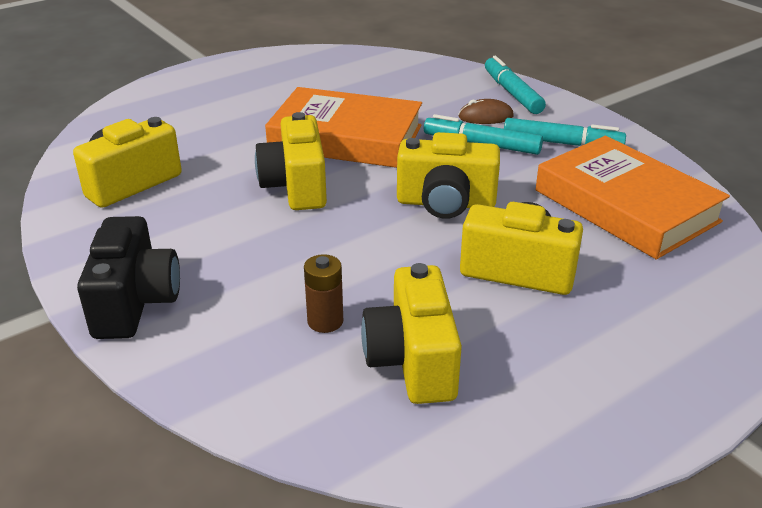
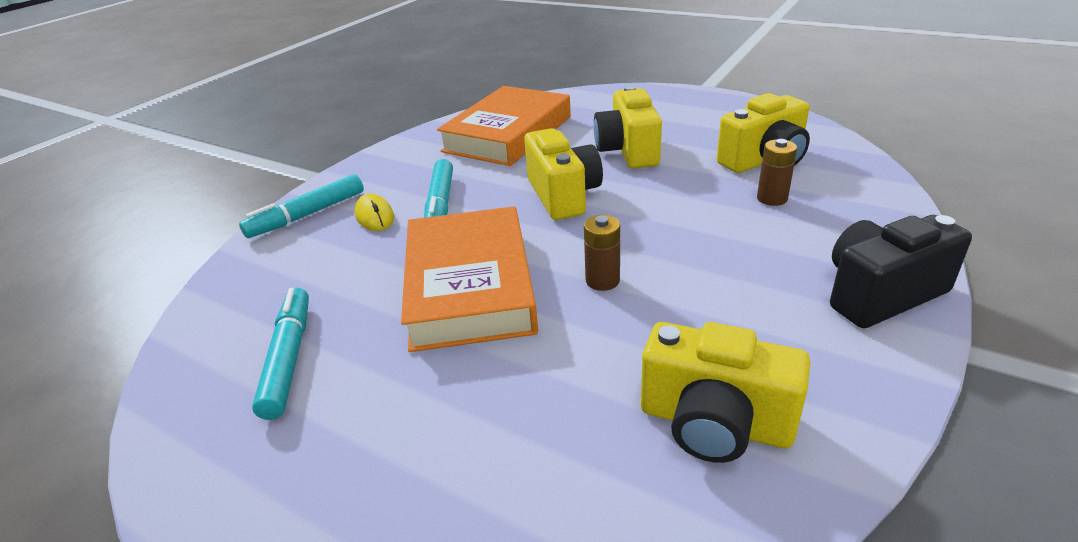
camera: 110 degrees left, 0 degrees up
(296, 186) = (602, 280): yellow camera -> brown battery
(485, 117) = (374, 216): brown mouse -> yellow mouse
(562, 143) = (417, 171): turquoise marker -> turquoise marker (289, 358)

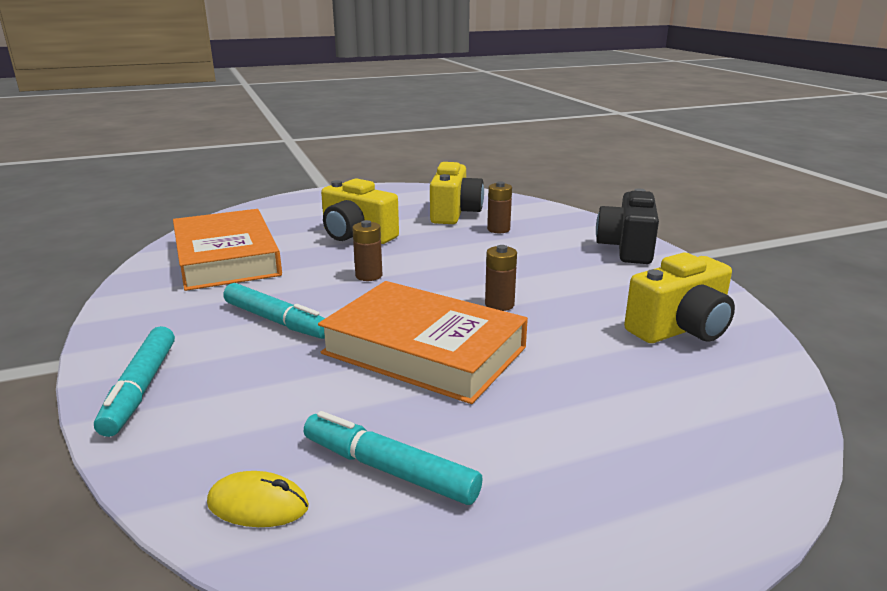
camera: 55 degrees left, 10 degrees down
(374, 216) = (228, 355): yellow mouse -> yellow mouse (258, 505)
(563, 195) = (369, 276): yellow camera -> brown battery

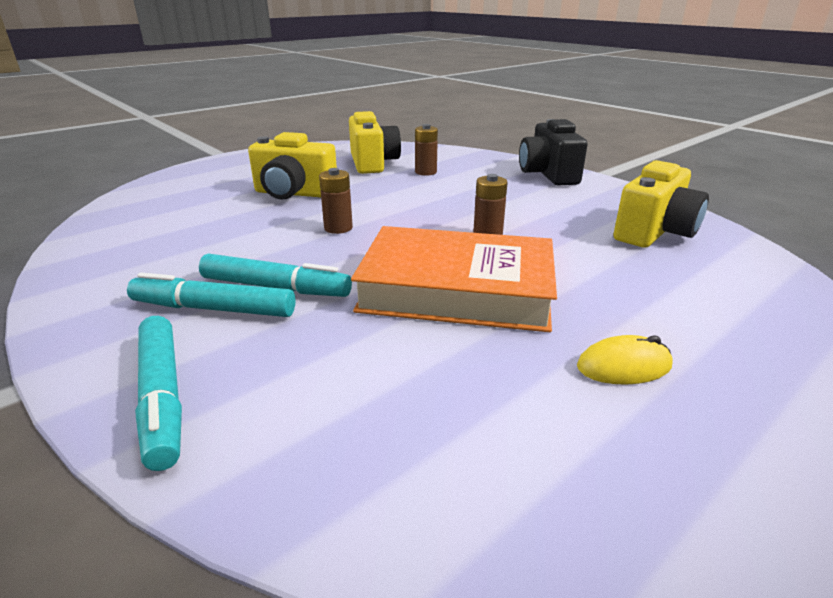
camera: 20 degrees left, 5 degrees up
(227, 258) = (164, 232): orange book -> none
(258, 505) = (427, 504): yellow mouse -> yellow mouse (624, 366)
(389, 469) = (534, 419): turquoise marker -> turquoise marker (214, 309)

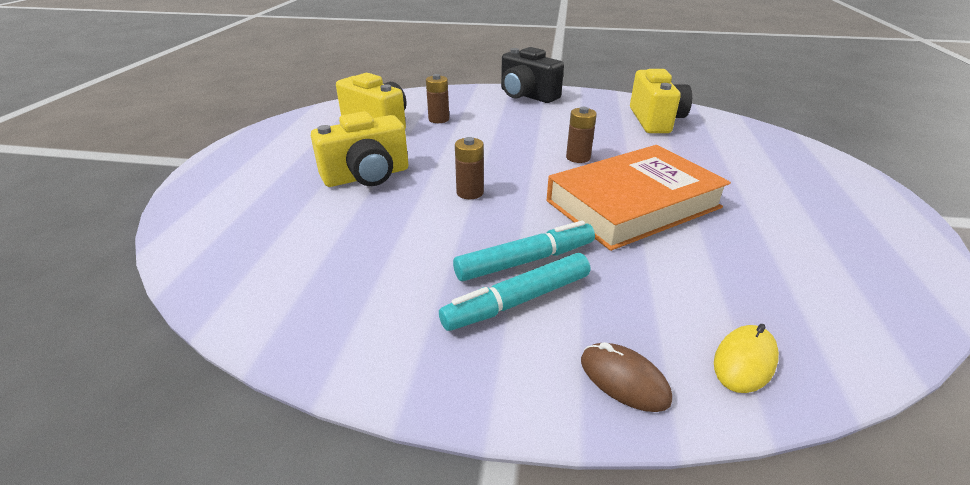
camera: 40 degrees left, 5 degrees up
(162, 397) = (624, 380): turquoise marker -> brown mouse
(624, 366) = (778, 210): yellow mouse -> yellow mouse (744, 361)

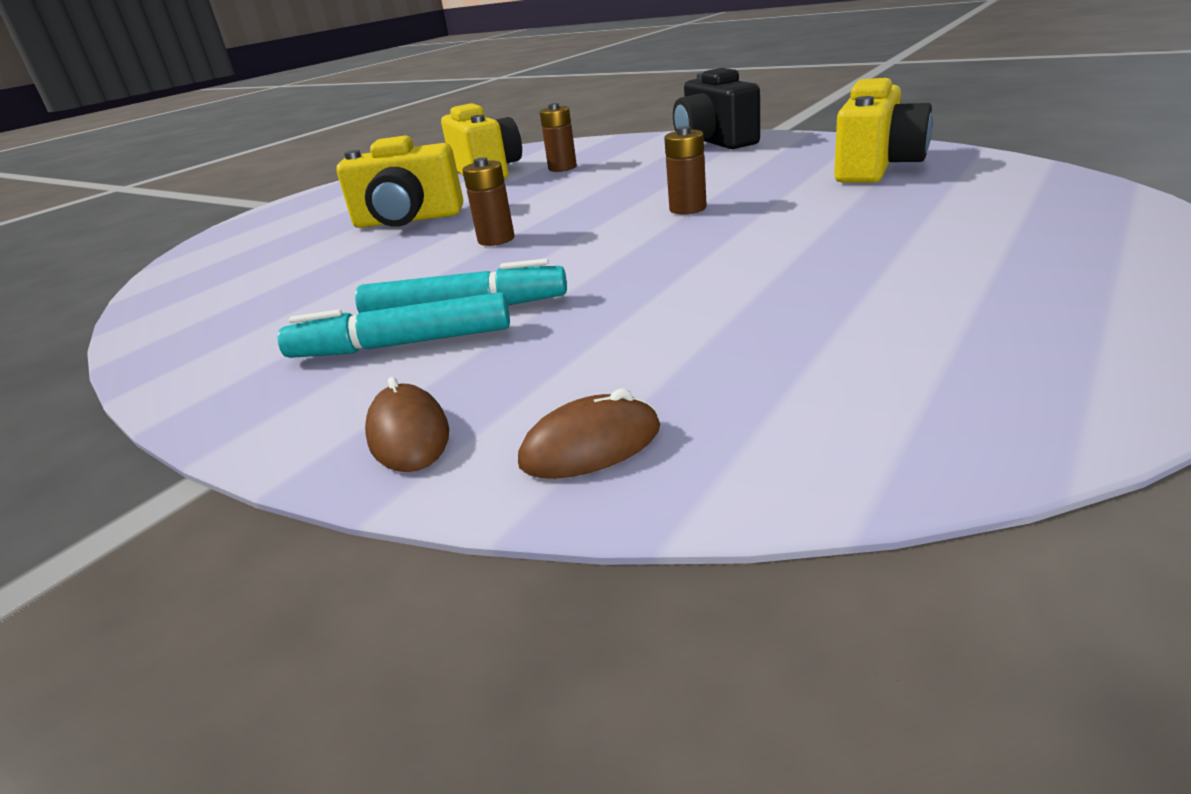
camera: 30 degrees right, 5 degrees down
(633, 204) = (691, 262): orange book -> none
(744, 361) = (591, 446): yellow mouse -> brown mouse

